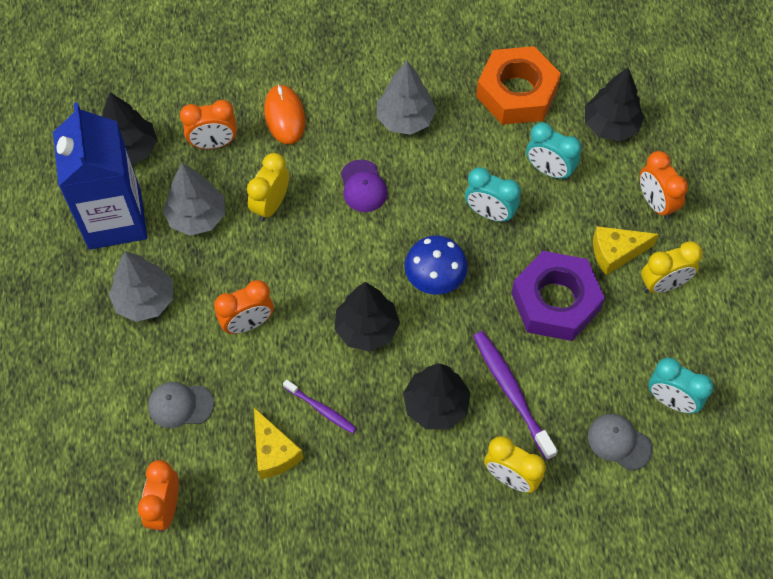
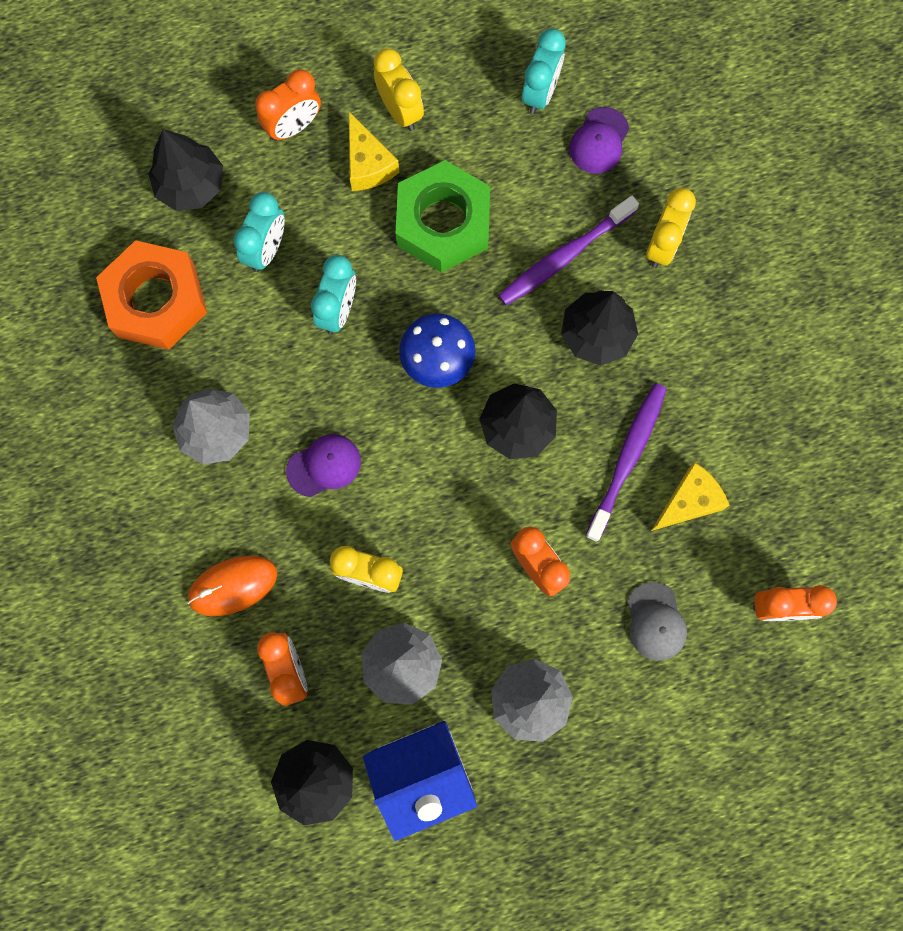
camera: 100 degrees left, 15 degrees up
(321, 409) = (627, 459): purple toothbrush -> purple toothbrush, size x1.72
(555, 301) = (443, 223): purple nut -> green nut
(619, 442) = (599, 141): grey cap -> purple cap

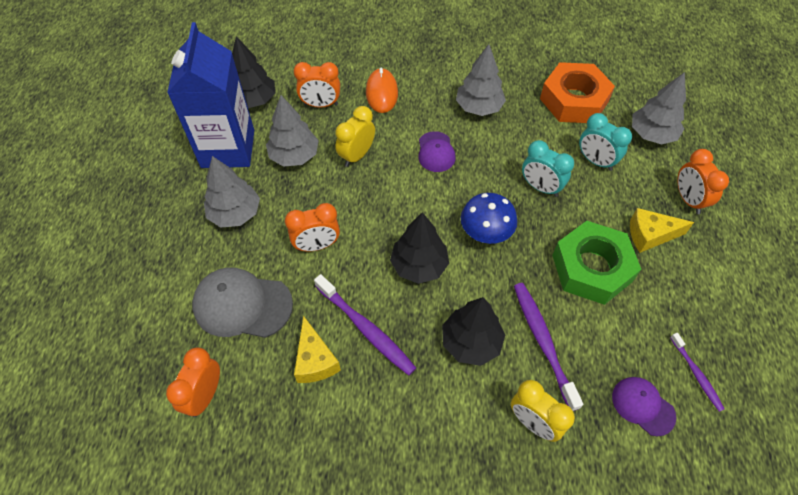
camera: 110 degrees right, 20 degrees down
(191, 185) = (652, 134): black tree -> grey tree
(400, 111) = (692, 268): yellow clock -> none
(540, 93) = (696, 374): turquoise clock -> purple toothbrush
(656, 621) = (242, 305): grey cap -> grey cap, size x1.69

